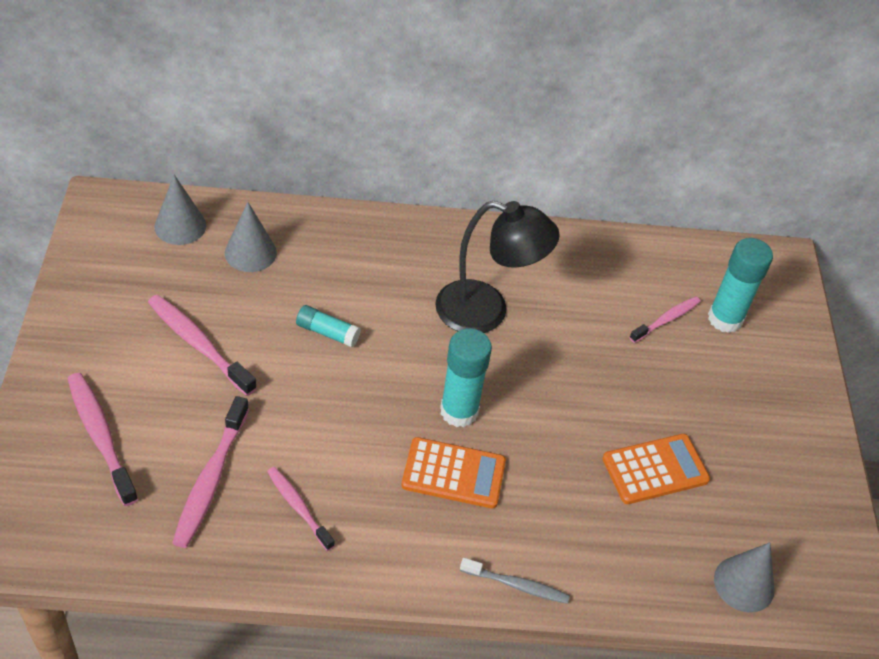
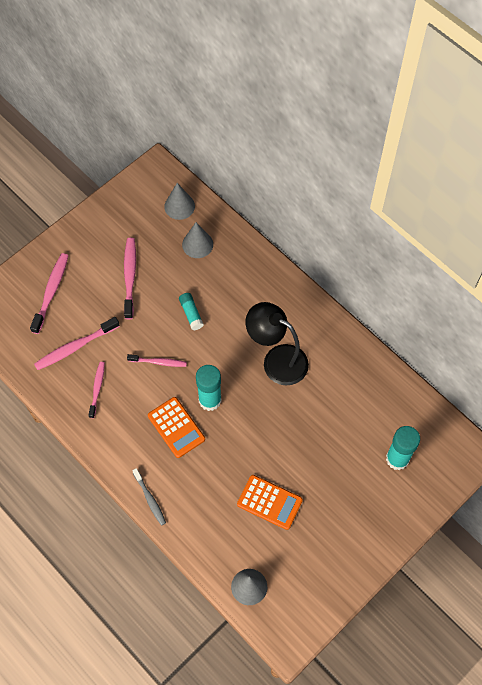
camera: 50 degrees right, 15 degrees up
(486, 312) = (277, 360): black lamp -> black lamp turned 150 degrees clockwise
(666, 320) = (364, 435): pink toothbrush -> pink toothbrush (158, 362)

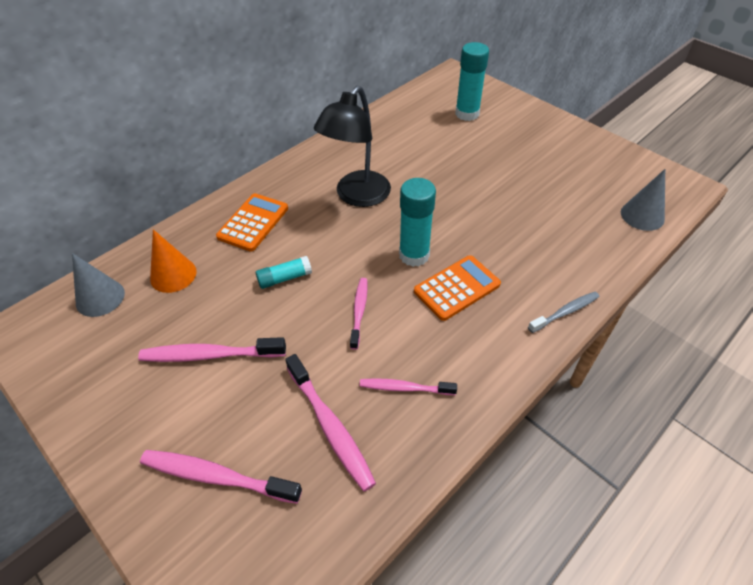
camera: 90 degrees left, 15 degrees down
(197, 244) = (173, 275): grey cone -> orange cone
(269, 502) = (537, 200): orange calculator -> orange calculator (253, 222)

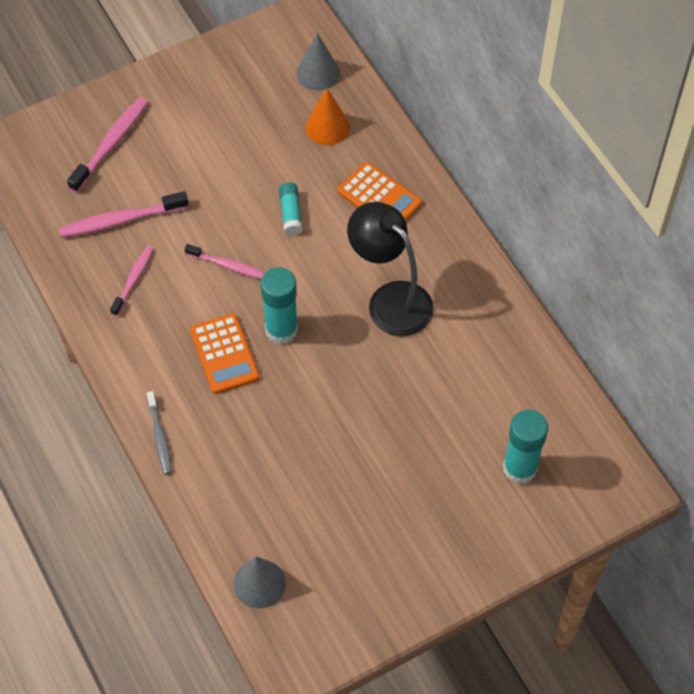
camera: 105 degrees right, 10 degrees up
(210, 355) = (222, 148): pink toothbrush -> none

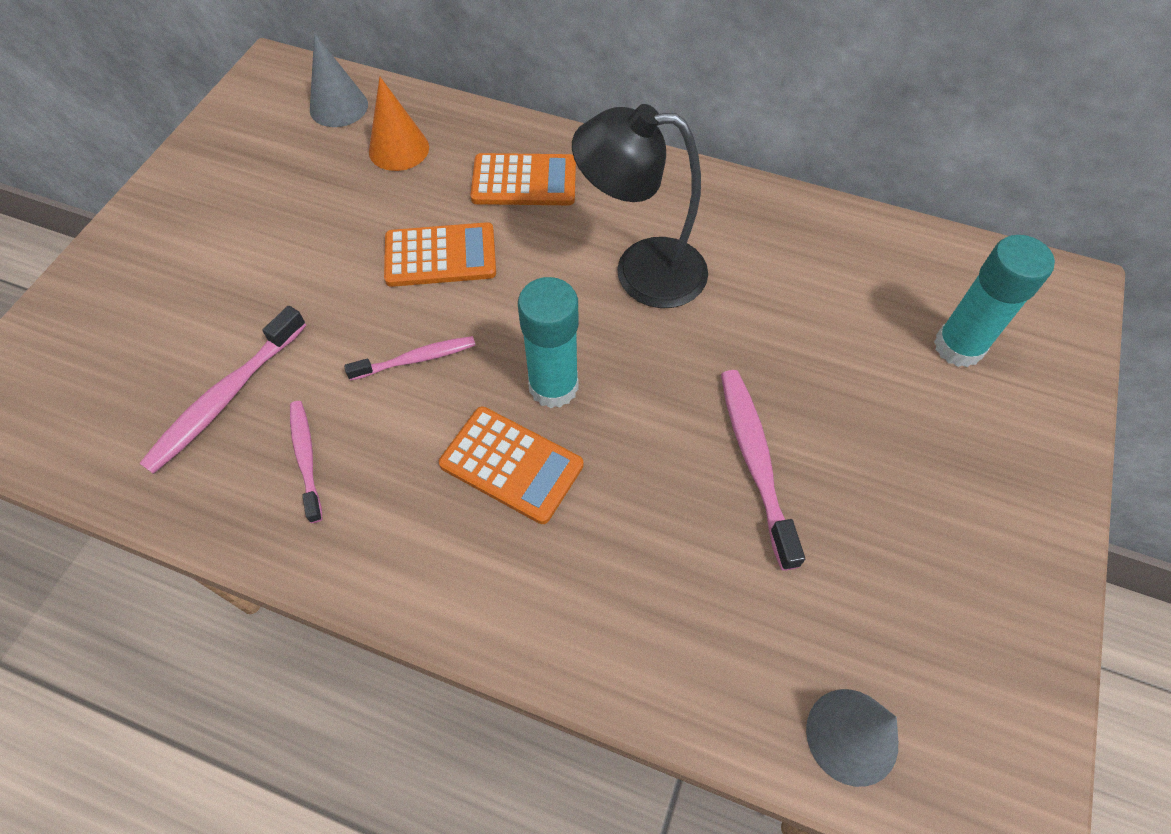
camera: 40 degrees left, 0 degrees up
(111, 144) = (137, 318): pink toothbrush -> pink toothbrush (755, 462)
(159, 437) = (526, 640): grey toothbrush -> none
(290, 213) = (440, 256): turquoise glue stick -> orange calculator

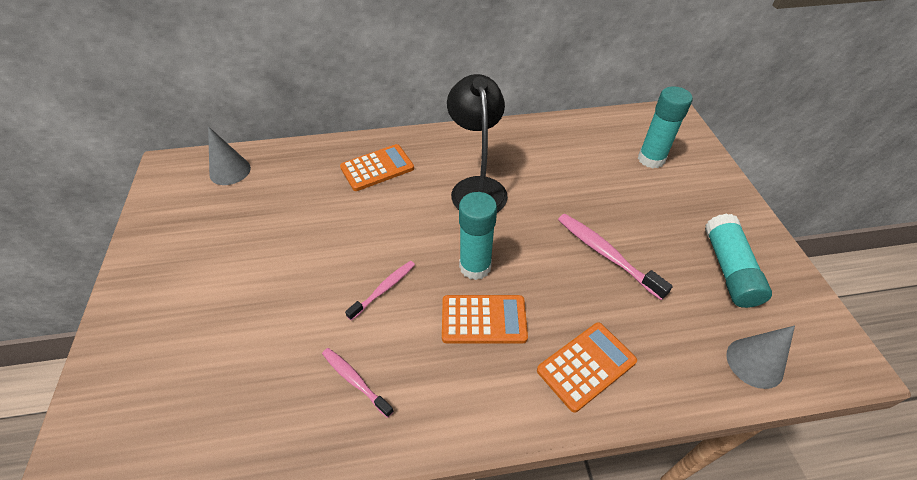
camera: 30 degrees left, 10 degrees down
(226, 397) = (272, 372): pink toothbrush -> none
(399, 149) = (287, 179): orange cone -> none
(440, 256) = (356, 226): orange calculator -> orange calculator (586, 366)
(641, 271) = (476, 187): black lamp -> black lamp turned 105 degrees clockwise
(936, 583) = (729, 269): none -> turquoise glue stick

